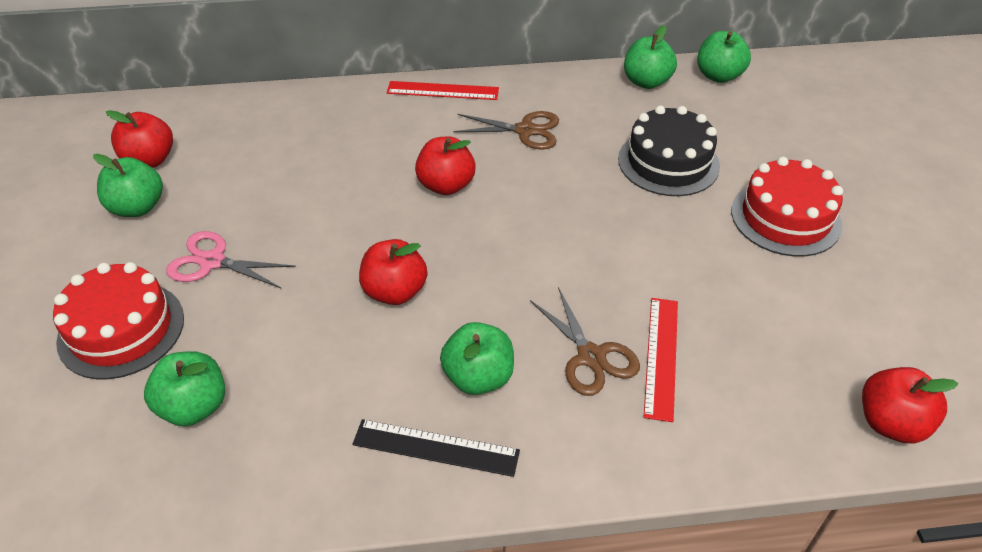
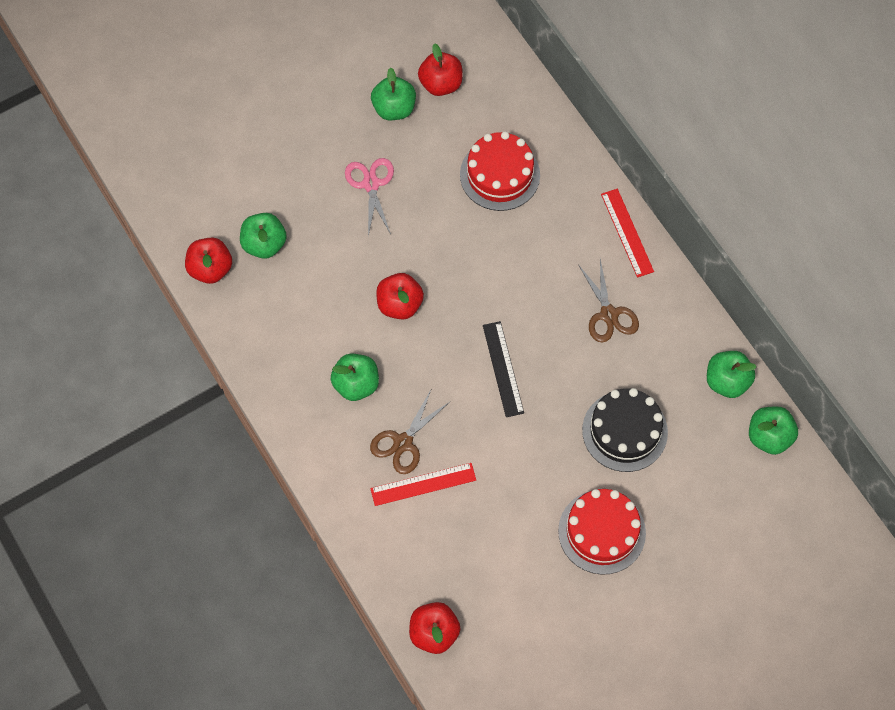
camera: 65 degrees right, 20 degrees up
(121, 329) = (296, 170): red cake -> red cake (499, 175)
(436, 447) = (297, 383): black ruler -> black ruler (503, 369)
(446, 185) = (516, 287): red apple -> red apple (210, 269)

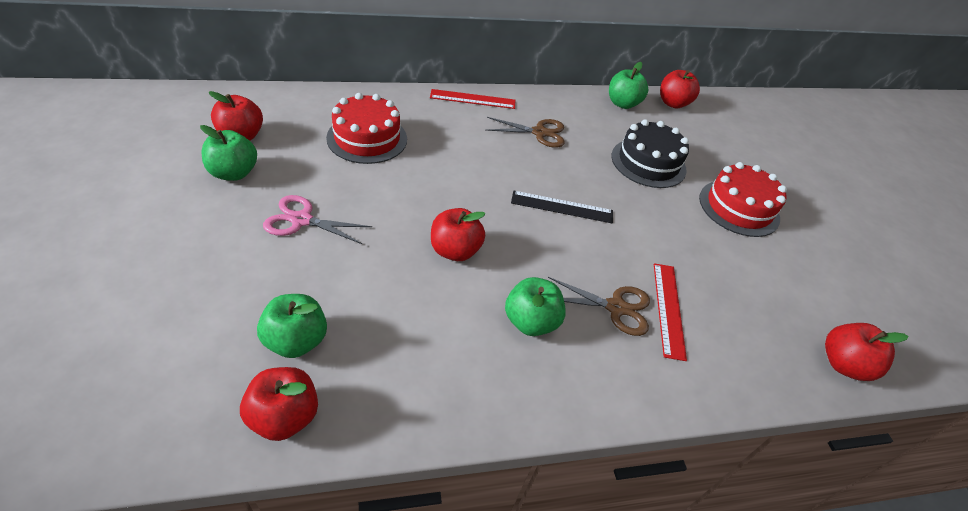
camera: 75 degrees left, 20 degrees down
(403, 442) = (615, 307): brown scissors -> brown scissors turned 45 degrees counterclockwise
(769, 437) = (673, 103): green apple -> red apple

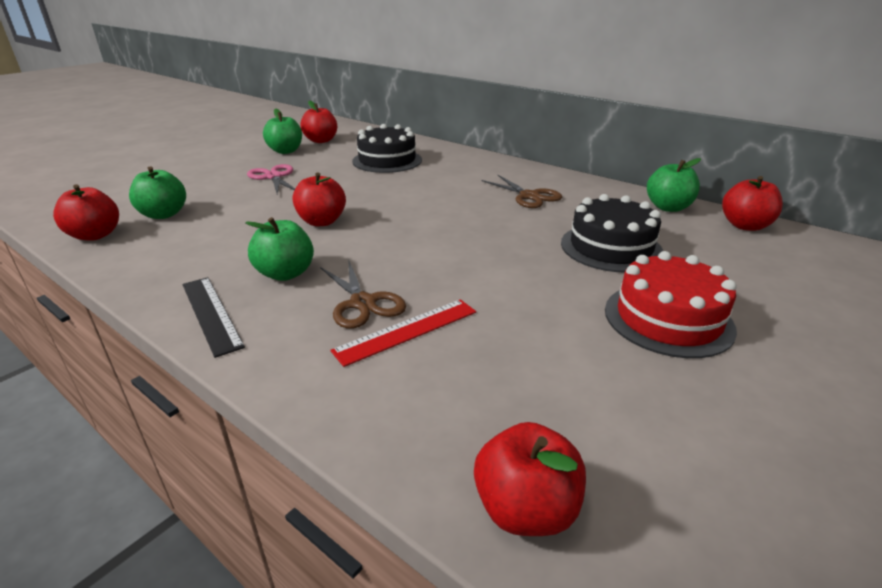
camera: 55 degrees right, 15 degrees down
(367, 138) = (387, 160): red cake -> black cake
(473, 99) = (508, 166): red ruler -> none
(562, 207) = (453, 236): black ruler -> black ruler (211, 313)

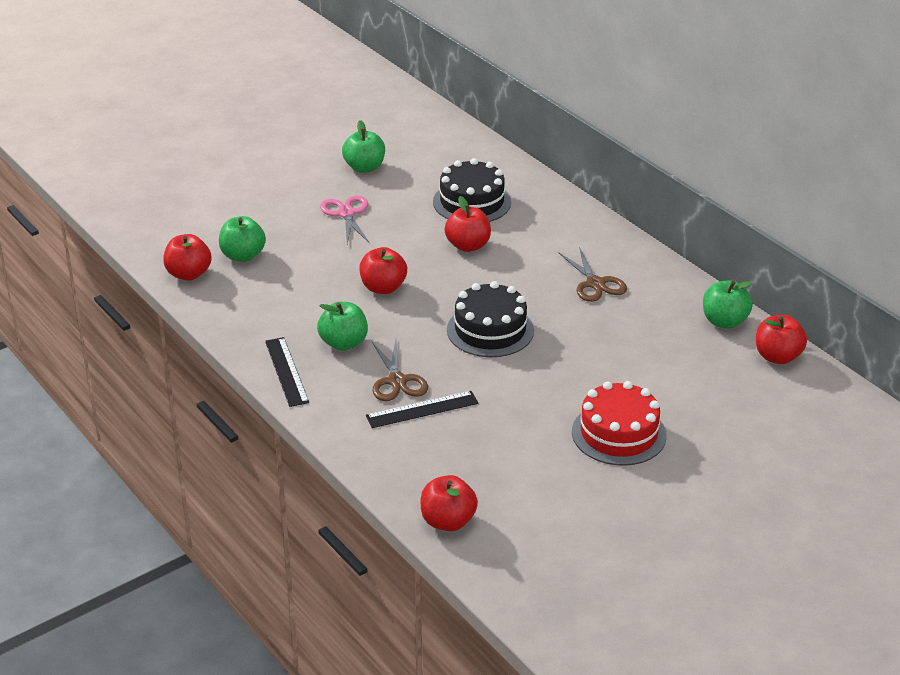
camera: 15 degrees right, 5 degrees up
(321, 141) = (407, 151): red apple -> red apple (468, 246)
(407, 331) = (422, 409): red ruler -> black ruler
(611, 247) = (628, 360): black cake -> black cake (490, 330)

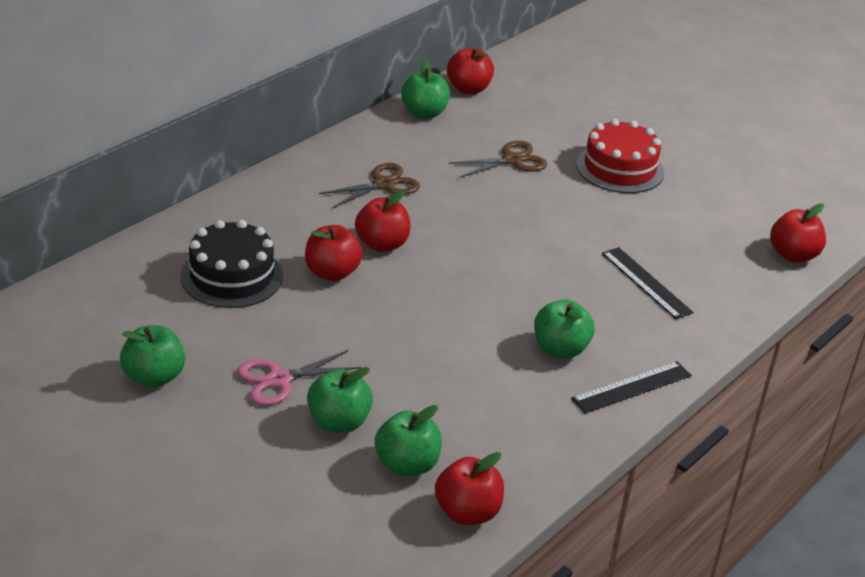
camera: 105 degrees left, 0 degrees up
(295, 233) = (338, 422): none -> green apple
(383, 288) = (440, 330): red apple -> red apple (382, 244)
(397, 381) = (608, 303): brown scissors -> brown scissors (512, 160)
(490, 330) = (493, 247): black cake -> none

